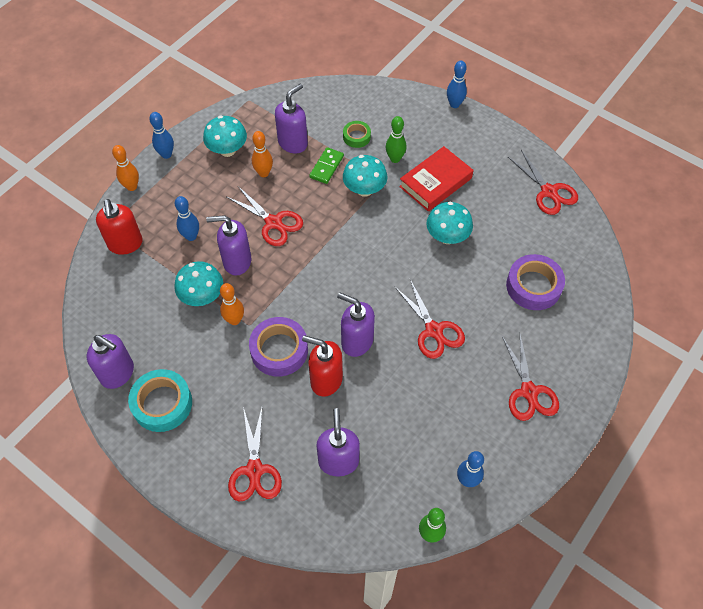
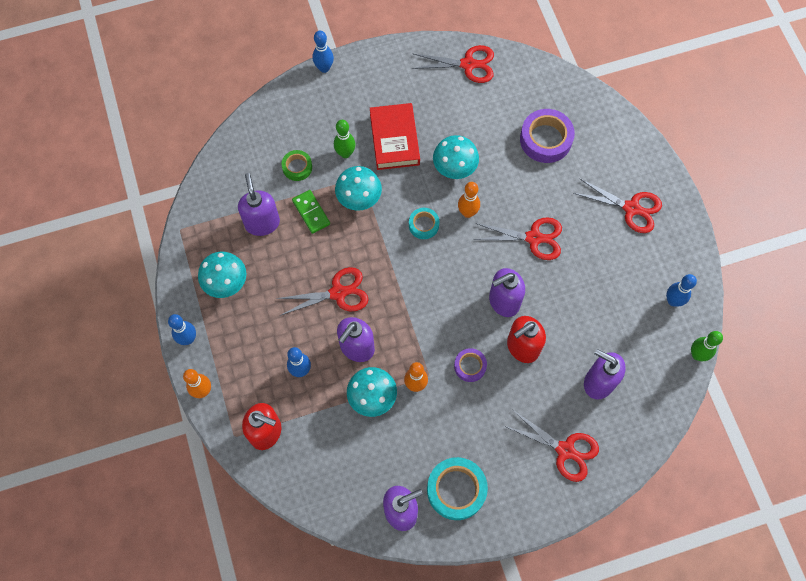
camera: 55 degrees left, 10 degrees up
(264, 173) = (277, 268): orange bowling pin -> orange bowling pin (467, 212)
(279, 350) = (470, 366): purple tape -> purple tape, size x0.57
(378, 245) = (423, 225): none -> turquoise tape

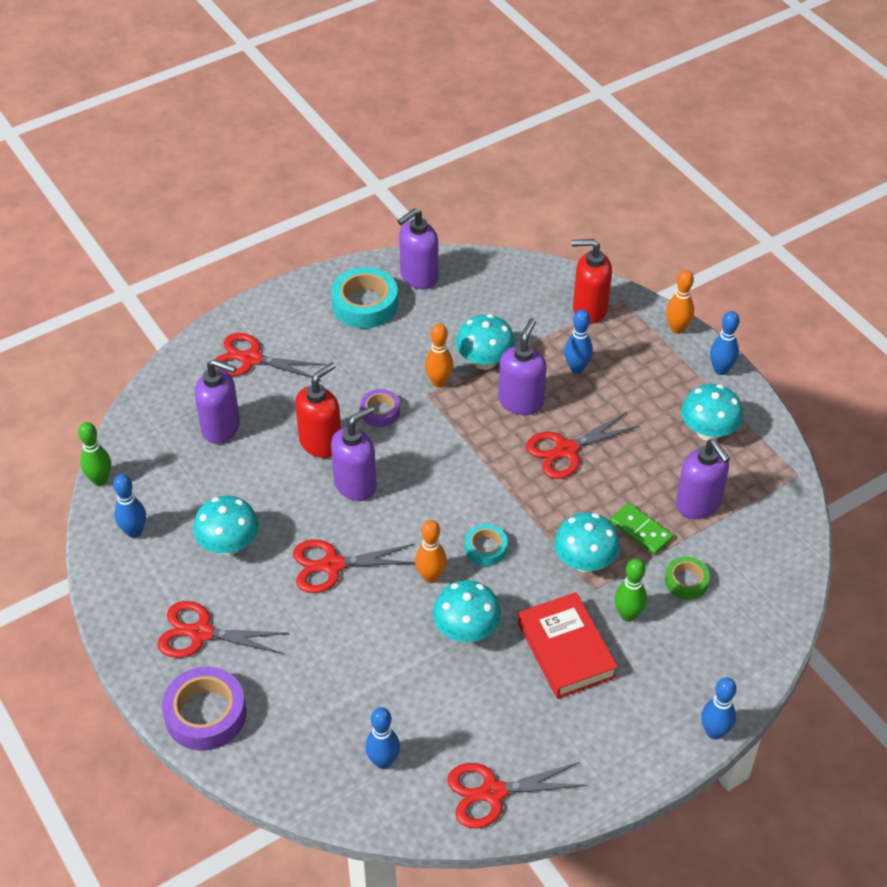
camera: 165 degrees right, 20 degrees down
(528, 97) = (383, 761): none -> blue bowling pin
(545, 139) = (342, 702): purple tape -> purple tape (205, 714)
(604, 273) = (229, 545): none -> turquoise mushroom

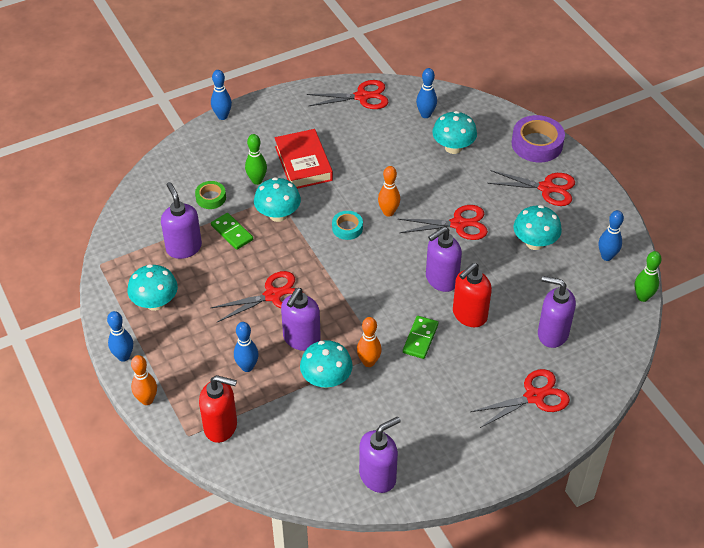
camera: 175 degrees left, 0 degrees up
(251, 359) = (534, 397): red scissors -> red scissors turned 45 degrees counterclockwise
(365, 304) = (431, 448): turquoise tape -> none
(380, 412) = (420, 338): purple tape -> green domino
(466, 630) = (367, 178): turquoise mushroom -> turquoise mushroom (453, 147)

